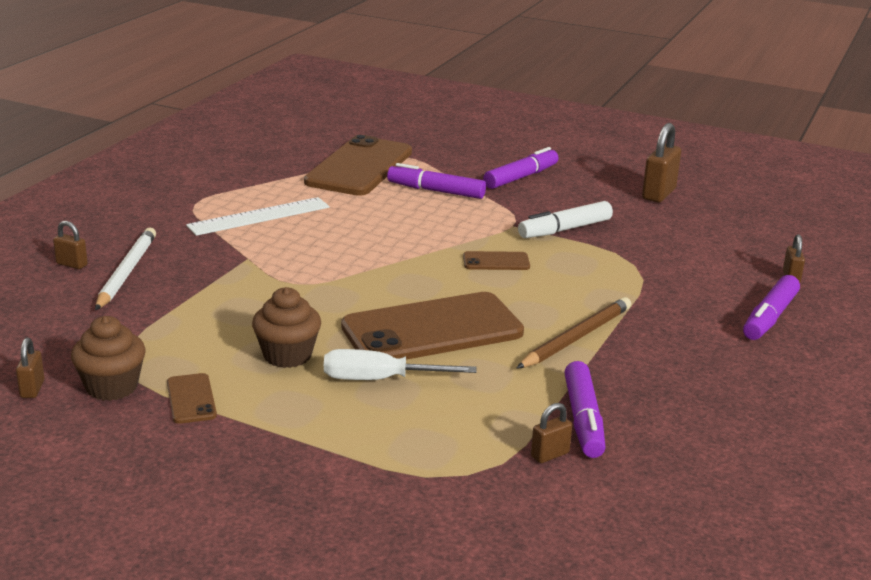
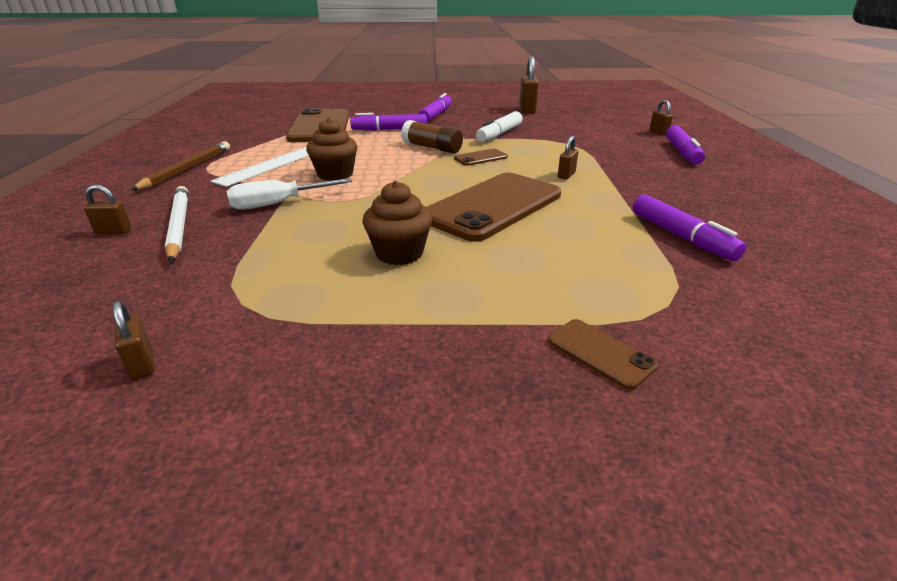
camera: 25 degrees left, 5 degrees up
(112, 387) = (244, 332): brown cupcake -> brown cupcake (335, 174)
(191, 399) = (345, 318): brown phone -> brown phone (600, 353)
(378, 379) = (498, 251): white screwdriver -> white screwdriver (277, 204)
(456, 232) = (432, 148): none -> brown glue stick
(550, 455) = (701, 269): brown padlock -> brown padlock (566, 175)
(576, 337) = (595, 188): brown pencil -> brown pencil (187, 169)

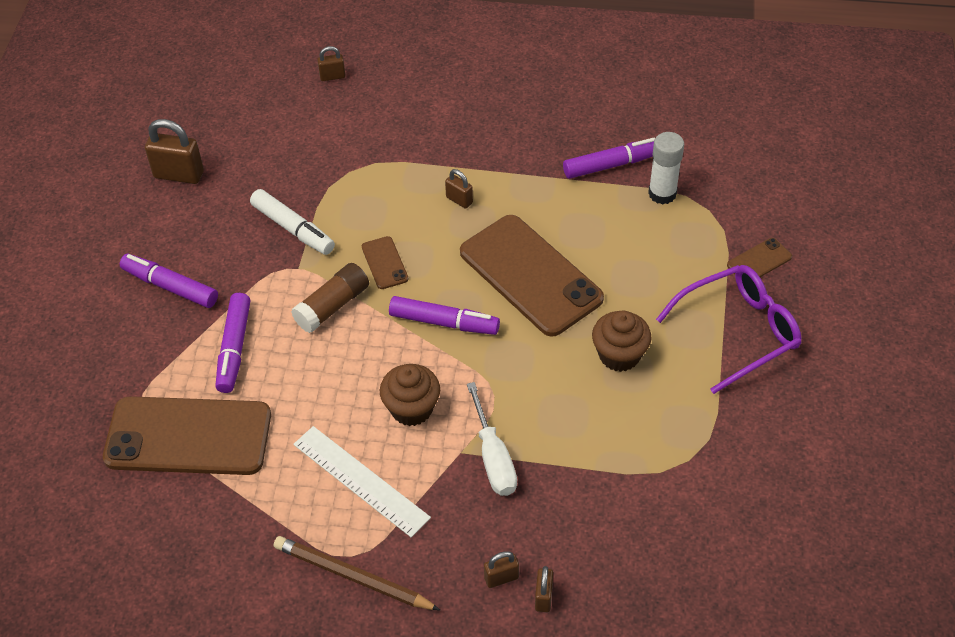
camera: 80 degrees left, 20 degrees up
(142, 364) = (761, 504): brown padlock -> brown padlock (501, 578)
(179, 225) = (536, 540): white pencil -> none
(452, 335) = (737, 332): none -> purple glasses
(665, 269) = (662, 193): none -> white glue stick
(682, 152) = (410, 84): purple marker -> purple marker (444, 322)

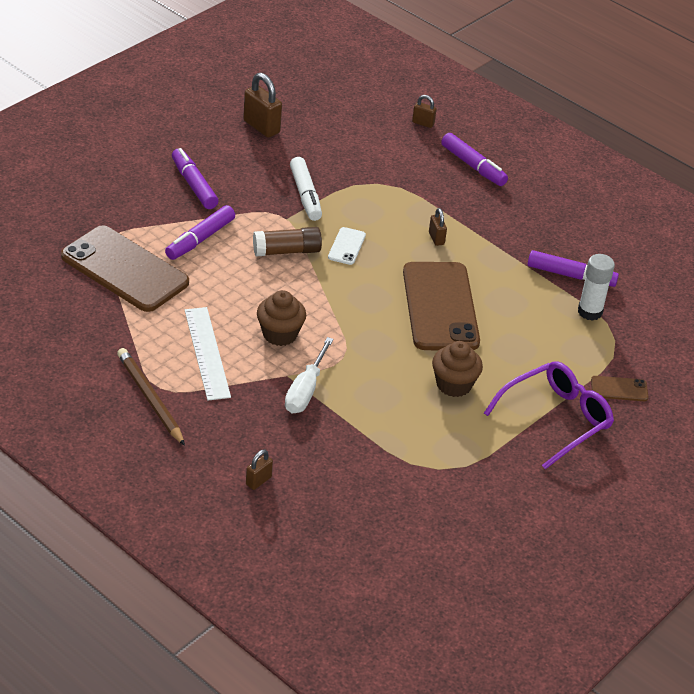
camera: 30 degrees right, 10 degrees down
(384, 263) = (346, 246): brown phone -> white phone
(444, 322) = (351, 300): purple marker -> purple marker (473, 166)
(501, 578) = (242, 455): brown padlock -> none
(737, 332) = (555, 419): purple glasses -> purple glasses turned 45 degrees counterclockwise

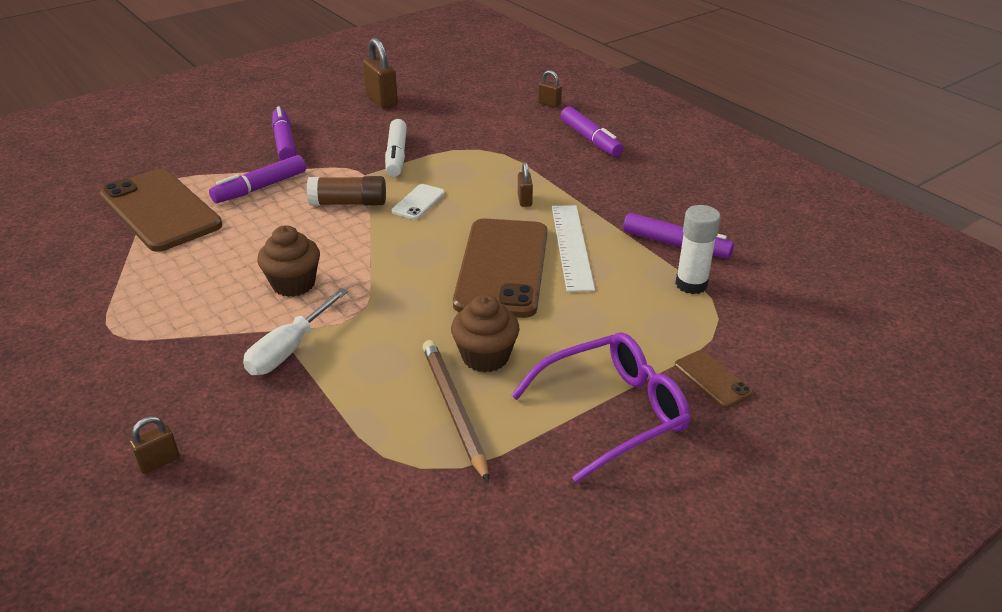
camera: 15 degrees right, 5 degrees down
(150, 398) = (91, 344): brown pencil -> brown pencil (454, 409)
(207, 353) = (194, 298): white ruler -> white ruler (571, 246)
(619, 389) = (712, 379): brown phone -> brown phone turned 45 degrees clockwise

